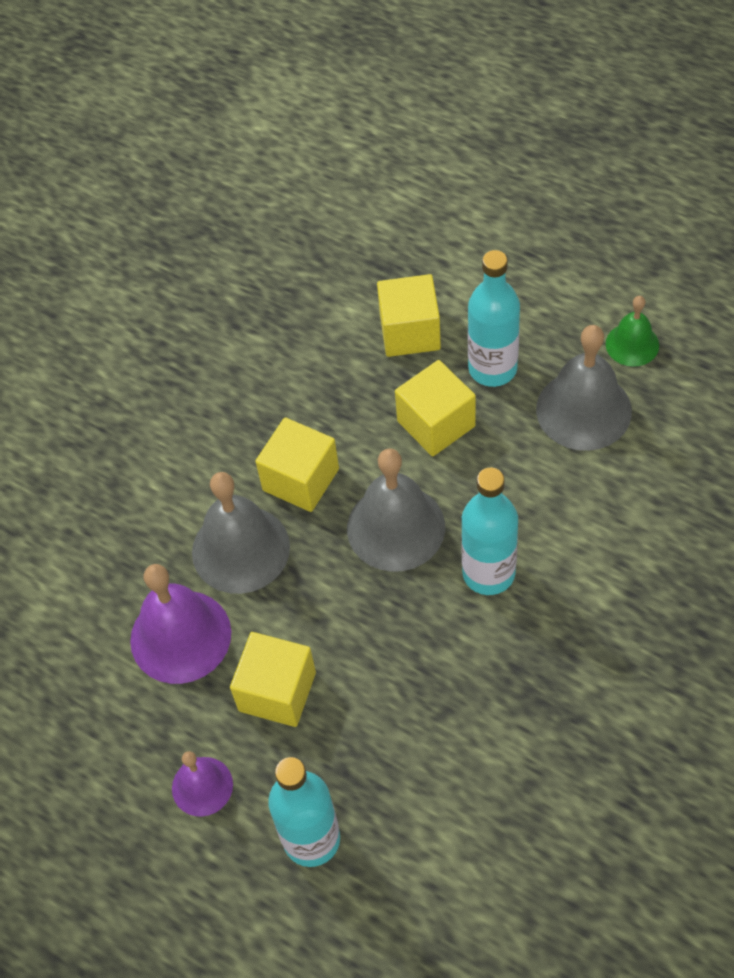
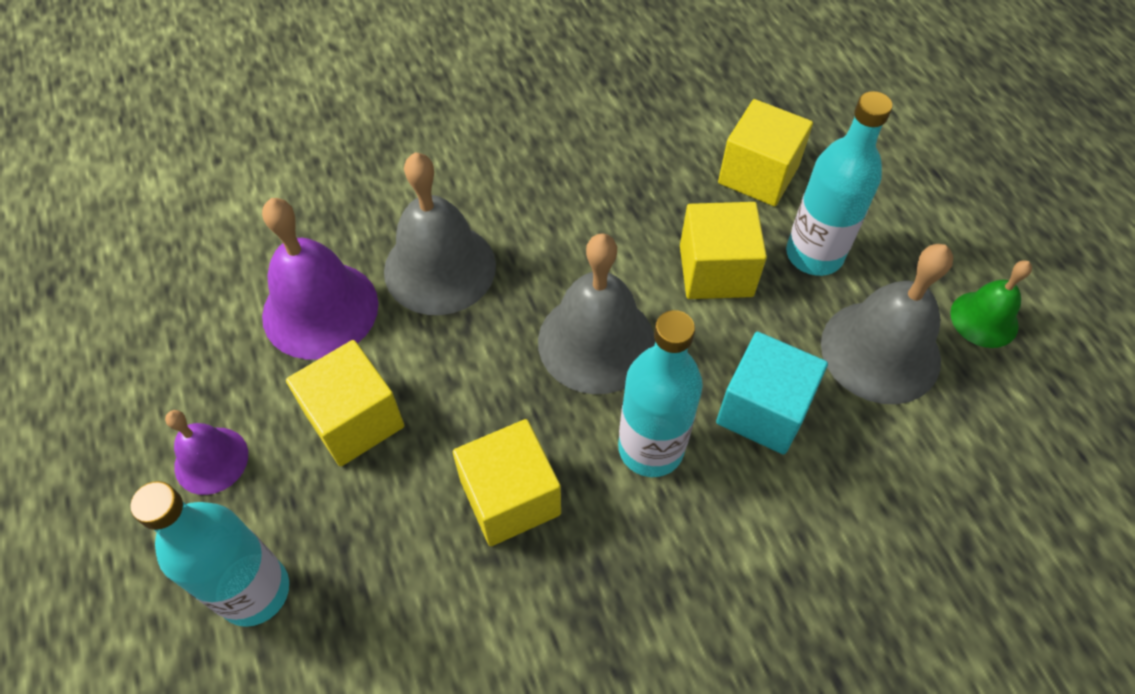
camera: 30 degrees right, 0 degrees up
(301, 479) = (546, 241): yellow cube -> yellow cube (510, 497)
(539, 500) = (763, 410): none -> turquoise cube

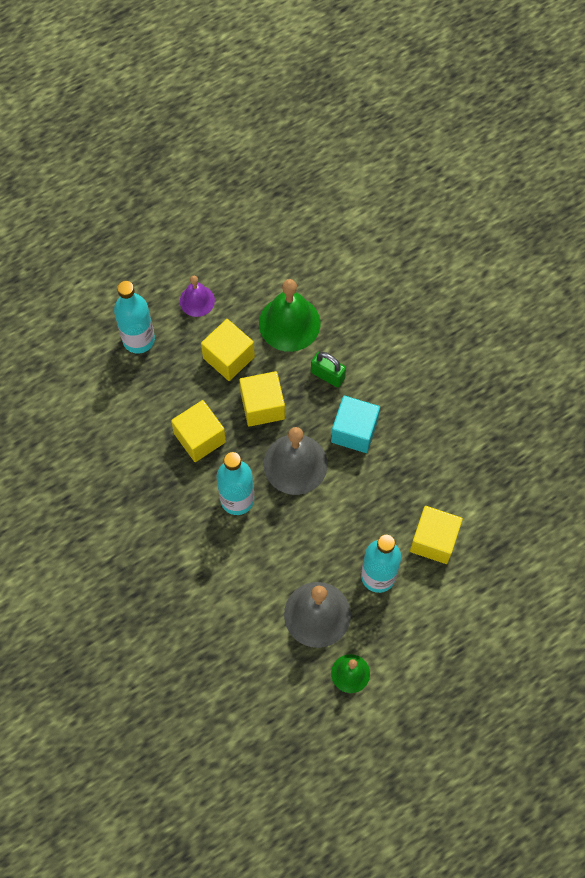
camera: 80 degrees right, 10 degrees up
(320, 309) = (289, 323): purple bell -> green bell
(440, 268) = (327, 375): grey bell -> green padlock
(716, 271) = (355, 521): yellow cube -> yellow cube (262, 406)
(763, 410) = (269, 553): turquoise cube -> turquoise cube (354, 431)

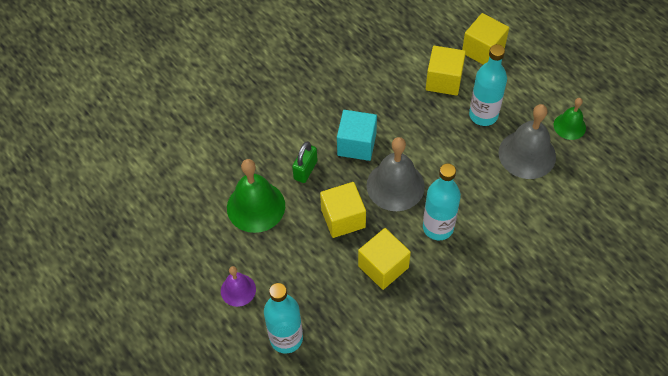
camera: 95 degrees left, 10 degrees down
(228, 357) = (297, 253): yellow cube -> yellow cube (483, 50)

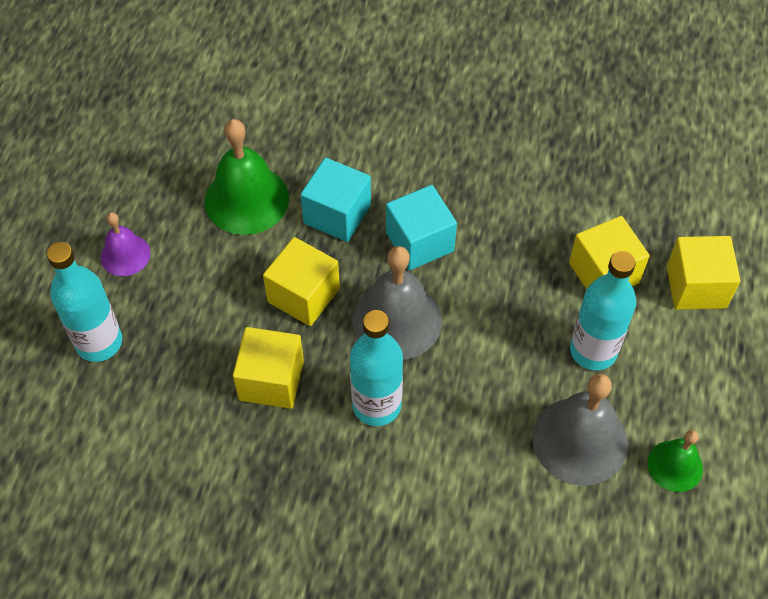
camera: 50 degrees right, 0 degrees up
(305, 170) = (337, 214): green padlock -> turquoise cube

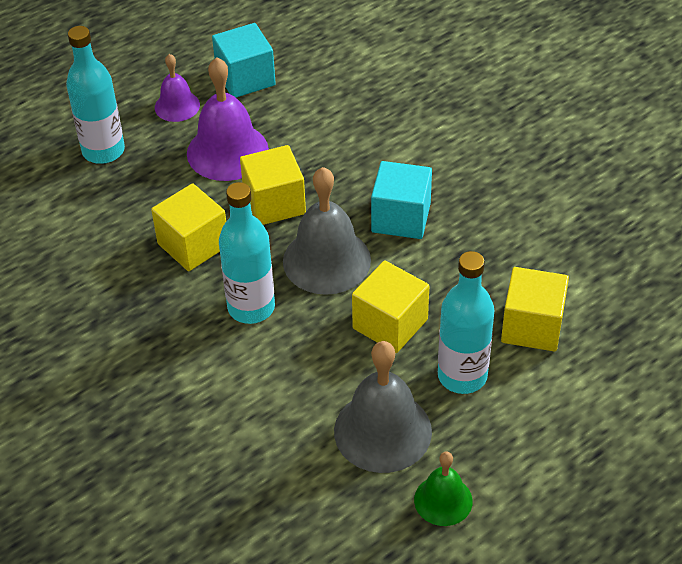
camera: 40 degrees right, 10 degrees down
(215, 271) = (227, 151): none -> purple bell
(246, 199) = (299, 117): green bell -> none
(337, 214) = (356, 163): turquoise cube -> turquoise cube (245, 78)
(696, 286) = (605, 384): yellow cube -> yellow cube (390, 324)

